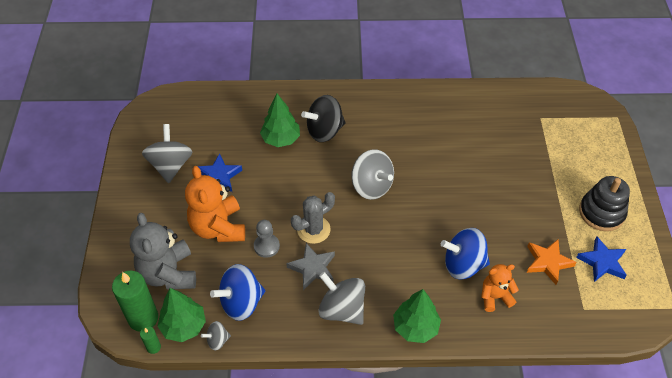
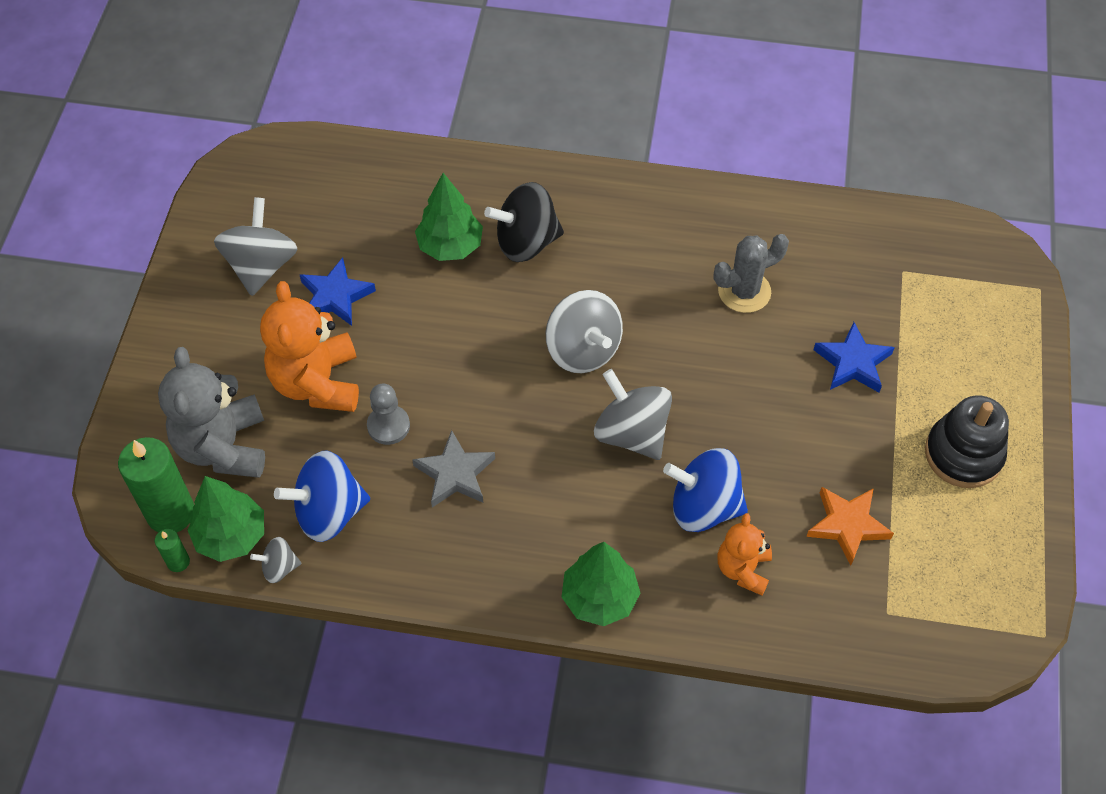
camera: 10 degrees right, 5 degrees up
(313, 229) = (470, 410): grey cactus -> grey cactus (744, 291)
(342, 309) = (487, 550): grey spinning top -> grey spinning top (631, 433)
(495, 297) = (743, 569): orange teddy bear -> orange teddy bear turned 75 degrees counterclockwise
(602, 262) = (941, 539): blue star -> blue star (853, 363)

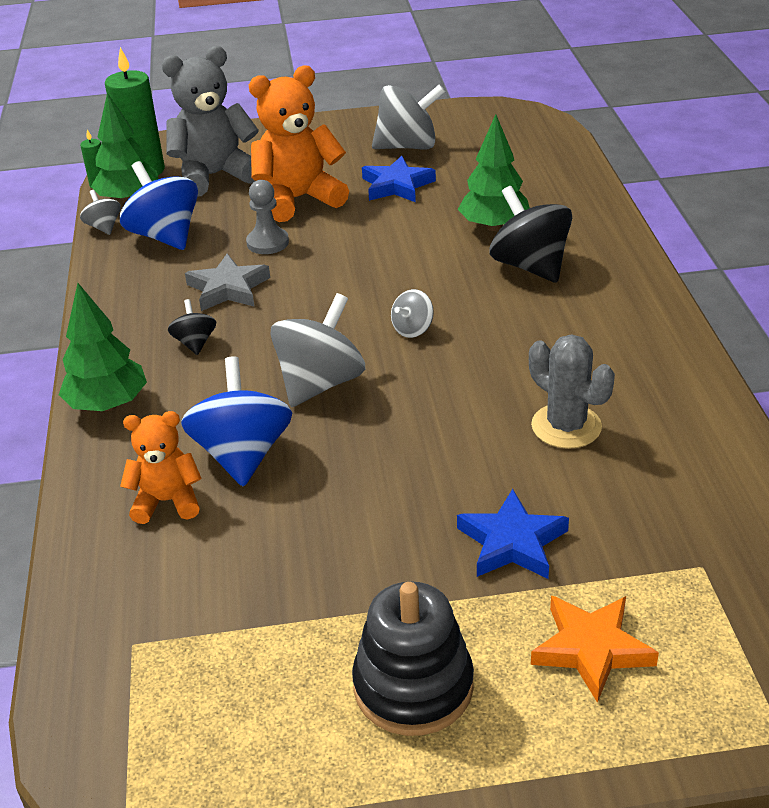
camera: 75 degrees right, 20 degrees down
(533, 516) = (195, 343): none -> black spinning top
(583, 350) = (413, 329): grey spinning top -> grey spinning top, size x0.51
(847, 525) = (254, 581): orange star -> orange star (591, 649)

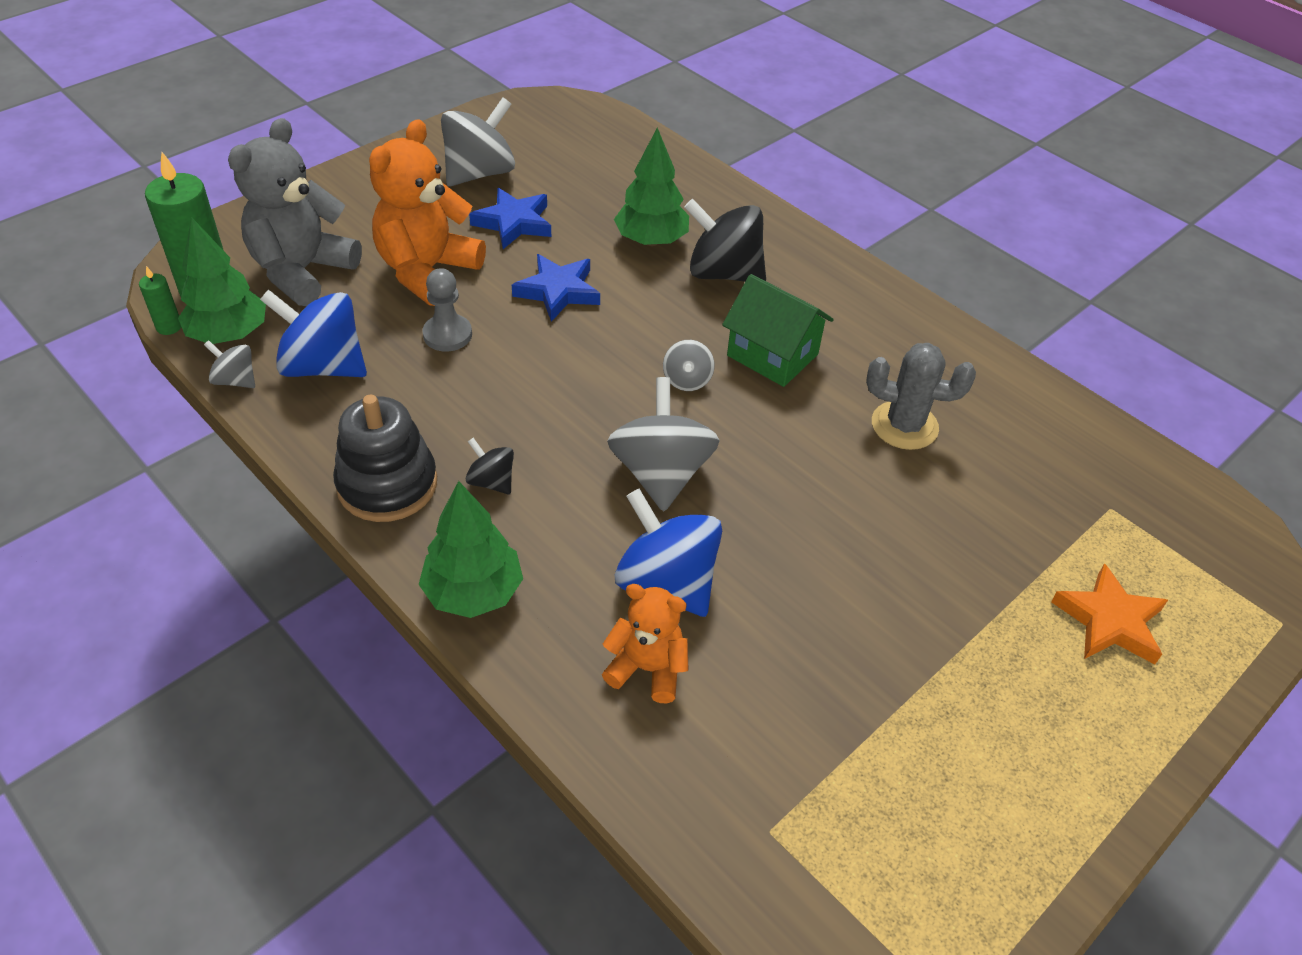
camera: 40 degrees left, 10 degrees up
(167, 501) = (647, 668): orange teddy bear -> orange teddy bear turned 60 degrees clockwise
(228, 288) = (460, 404): grey star -> none
(413, 686) = (1026, 729): black stacking toy -> black stacking toy (387, 484)
(505, 336) = (772, 355): none -> green house
(512, 542) = (969, 556): blue star -> blue star (558, 291)

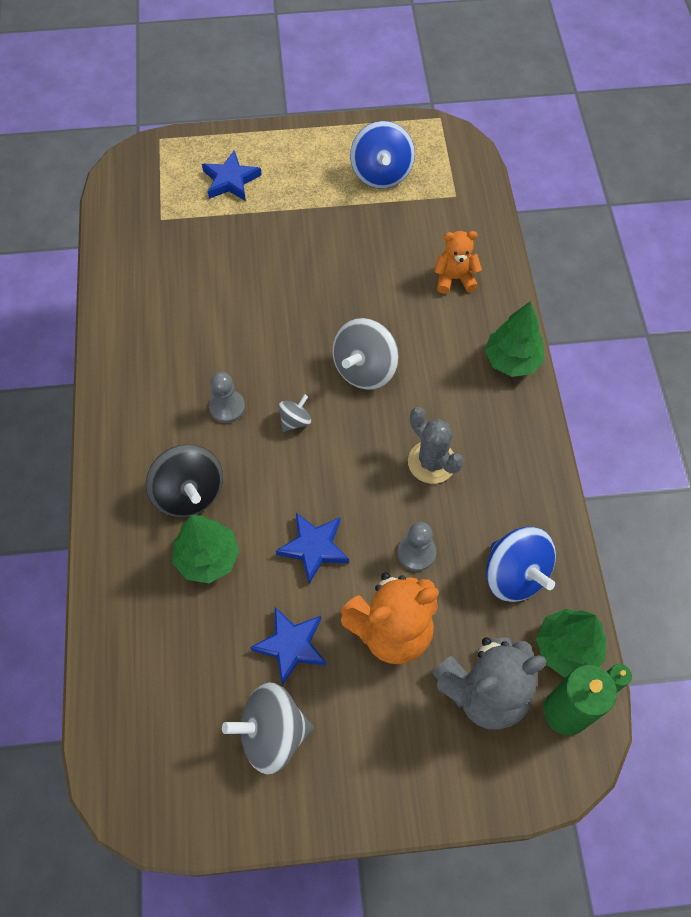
camera: 140 degrees left, 15 degrees up
(235, 380) = (578, 597): grey spinning top -> none
(387, 484) = (521, 453): black stacking toy -> none
(491, 481) = (461, 420): black spinning top -> none
(647, 668) = (454, 278): orange teddy bear -> orange teddy bear turned 120 degrees clockwise
(666, 583) = (413, 310): blue spinning top -> blue spinning top (381, 173)
(772, 355) = (227, 407): green house -> grey pawn
(904, 425) = (206, 318): grey cactus -> grey cactus (431, 462)
(1109, 621) = (230, 180): orange star -> blue star

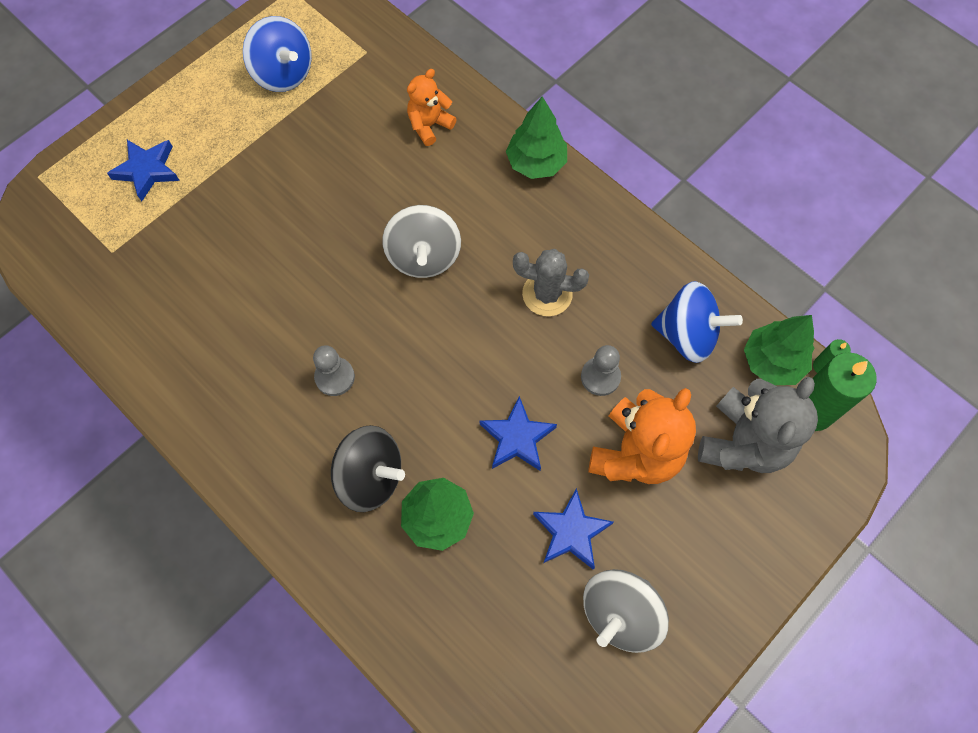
camera: 40 degrees left, 5 degrees up
(295, 421) = (405, 344): grey spinning top -> none

